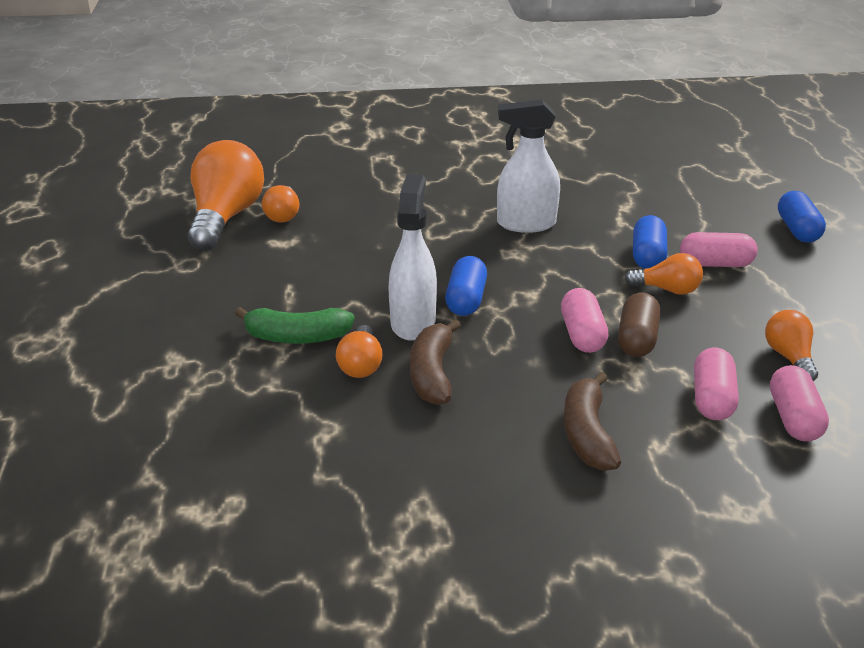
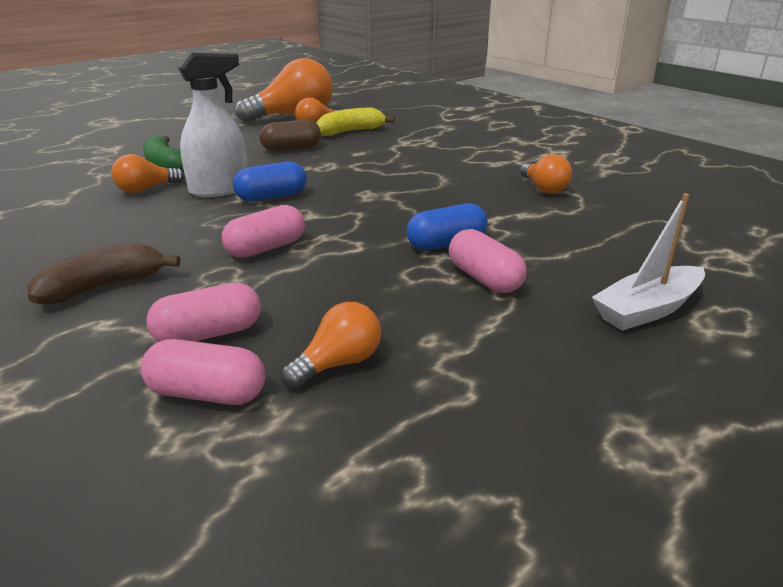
camera: 55 degrees right, 5 degrees down
(329, 204) = (350, 131): none -> yellow banana
(432, 374) = (152, 211): brown banana -> none
(525, 224) = (423, 187): white spray bottle -> none
(636, 339) = (284, 272): brown capsule -> brown capsule (291, 148)
(667, 289) = (395, 266): orange light bulb -> orange light bulb (543, 188)
(794, 418) = (207, 393): pink capsule -> pink capsule turned 45 degrees clockwise
(797, 230) = (647, 309): blue capsule -> white boat

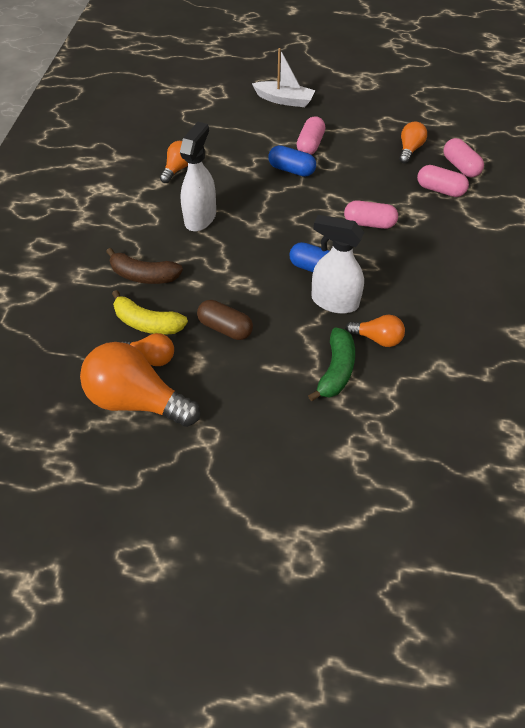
camera: 130 degrees left, 25 degrees up
(103, 286) = (462, 247): brown banana -> brown banana (144, 275)
(338, 363) = (409, 149): orange light bulb -> orange light bulb turned 105 degrees clockwise
(440, 176) = (200, 217): none -> white spray bottle

